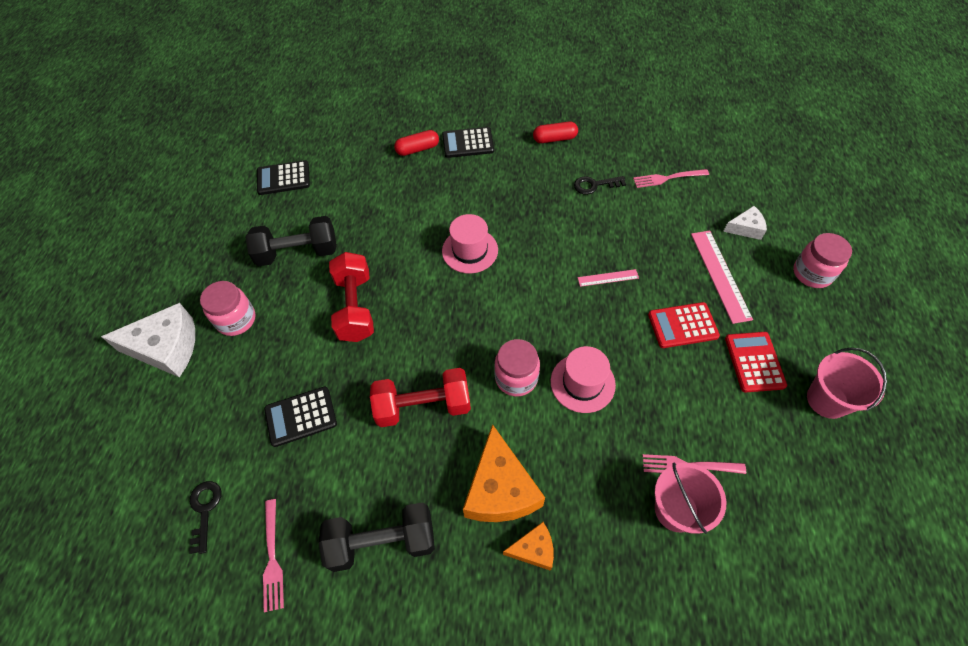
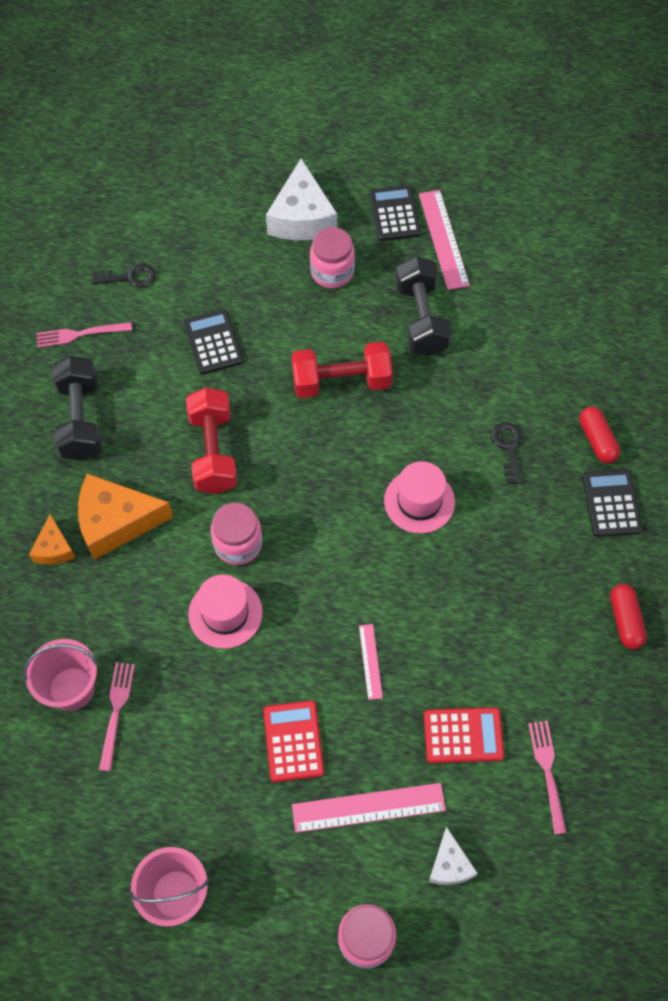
camera: 90 degrees right, 5 degrees up
(218, 239) = (443, 239): none -> pink ruler
(283, 178) = (540, 291): black calculator -> black calculator (394, 214)
(595, 185) = (532, 666): black key -> black key (508, 448)
(754, 362) = (235, 818): red calculator -> red calculator (463, 735)

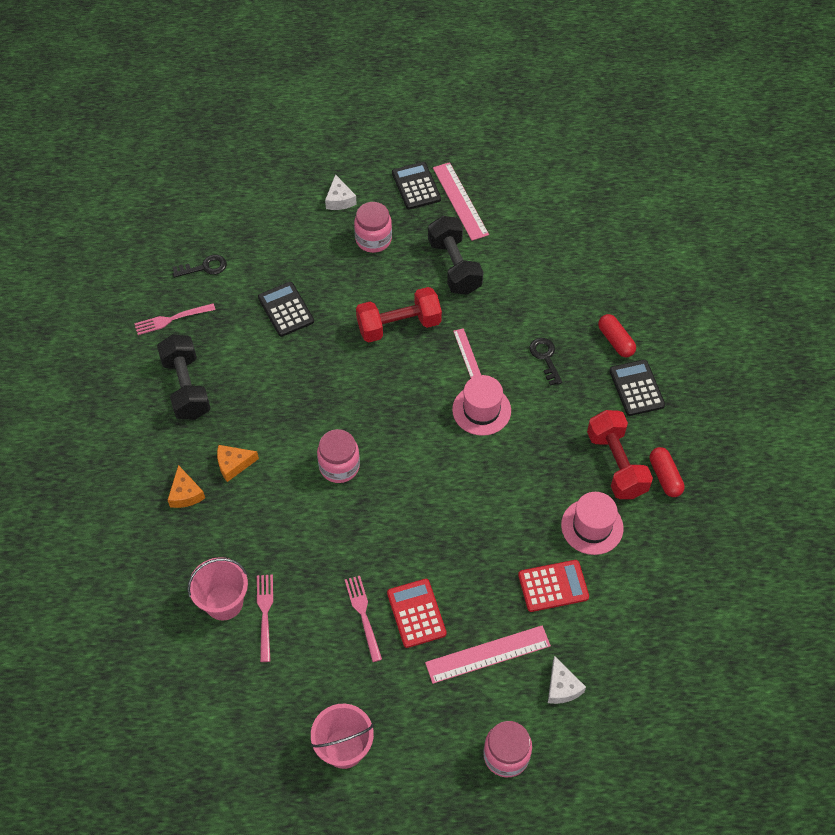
camera: 10 degrees left, 5 degrees down
(116, 522) = (233, 464): orange cheese -> orange cheese, size x0.53
(213, 451) = (304, 396): red dumbbell -> red dumbbell (616, 464)
(225, 613) = (340, 522): pink hat -> pink hat (592, 526)
(302, 218) = (339, 200): white cheese -> white cheese, size x0.53
(370, 661) = (466, 541): pink ruler -> pink ruler (467, 353)
(547, 771) = (625, 602): pink fork -> pink fork (363, 614)

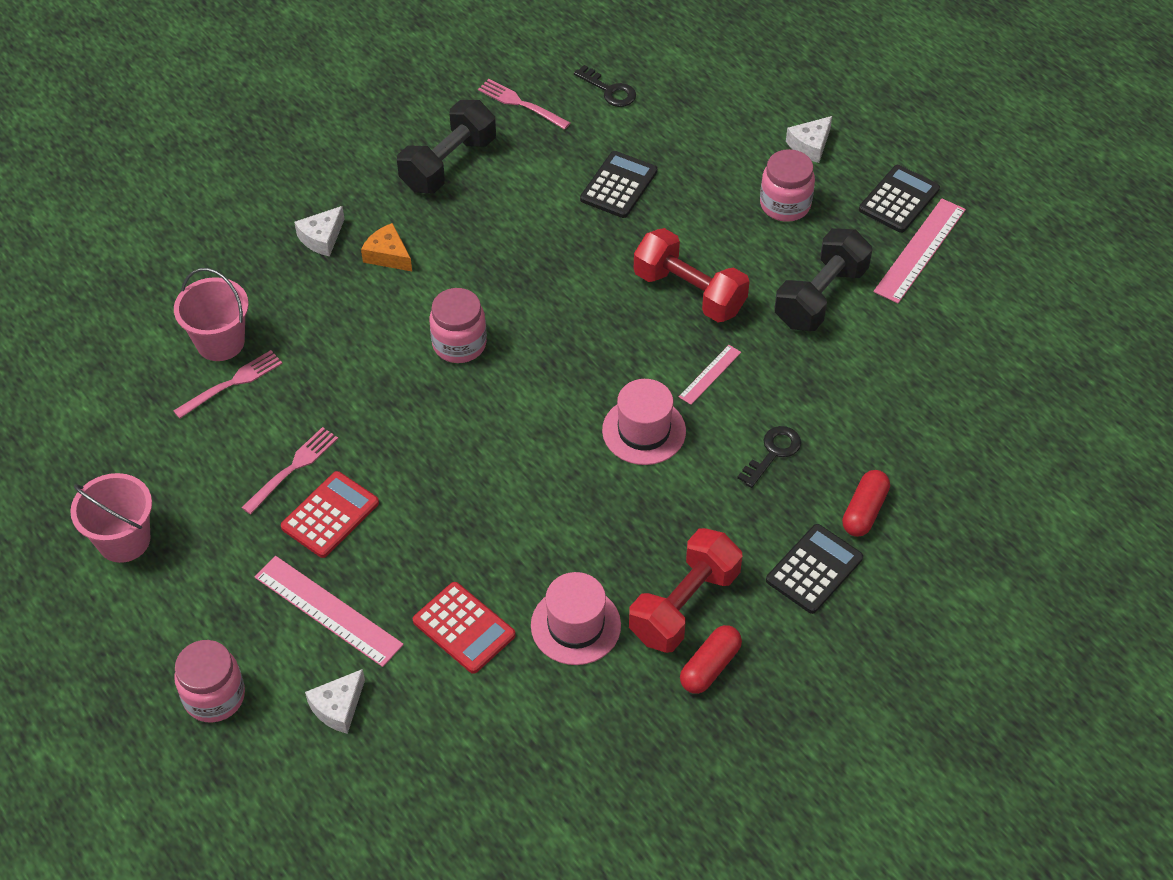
camera: 55 degrees right, 5 degrees down
(185, 494) = (322, 238): orange cheese -> white cheese

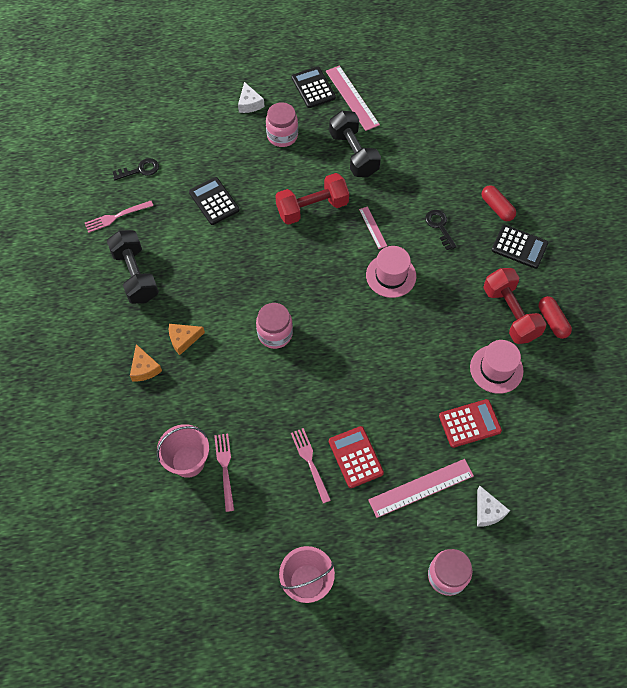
camera: 60 degrees left, 10 degrees up
(322, 238) = (144, 368): white cheese -> orange cheese
(814, 569) = (519, 247): black calculator -> black calculator turned 135 degrees clockwise

